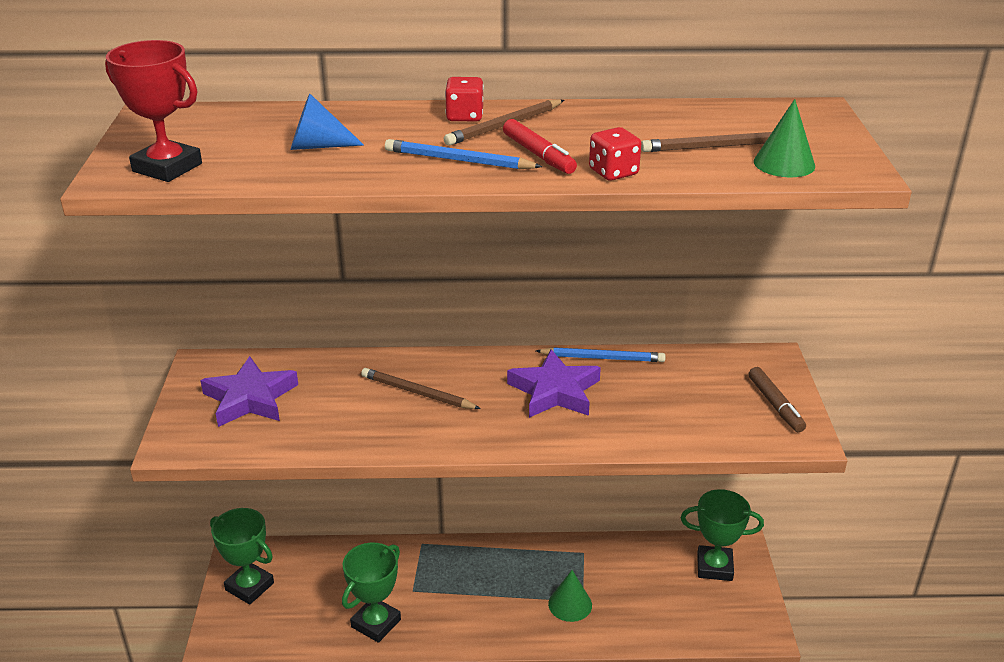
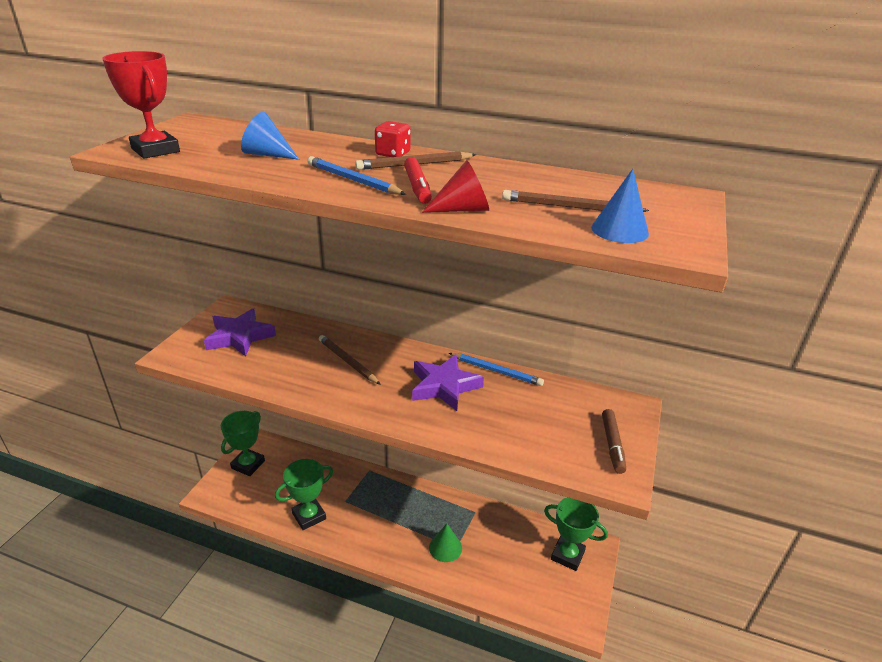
camera: 20 degrees right, 0 degrees up
(249, 586) = (248, 464): green trophy -> green trophy turned 60 degrees clockwise
(613, 172) = (463, 209): red dice -> red cone
(784, 163) = (619, 230): green cone -> blue cone

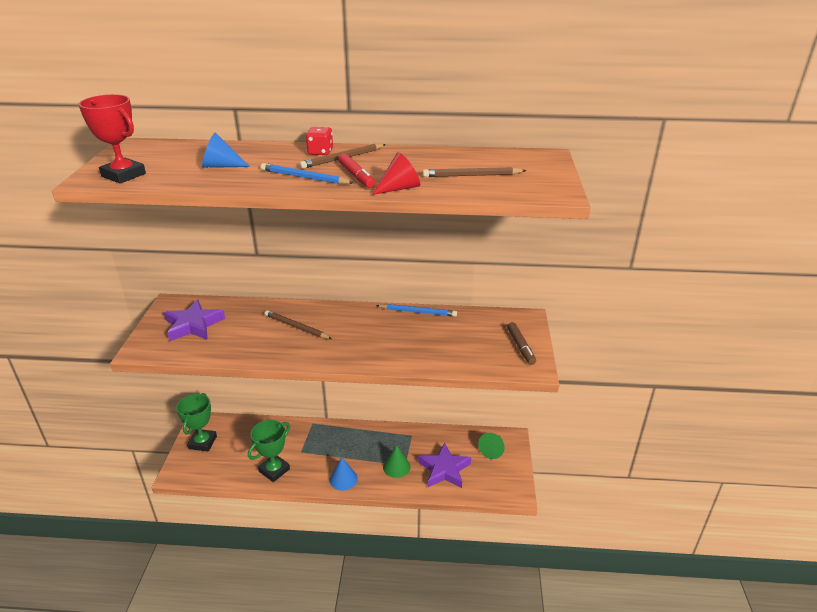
camera: 15 degrees left, 0 degrees up
(444, 386) = (382, 331): purple star -> purple star (444, 469)
(567, 555) = (492, 449): green trophy -> green cone
(619, 230) = (512, 187): blue cone -> blue cone (343, 479)

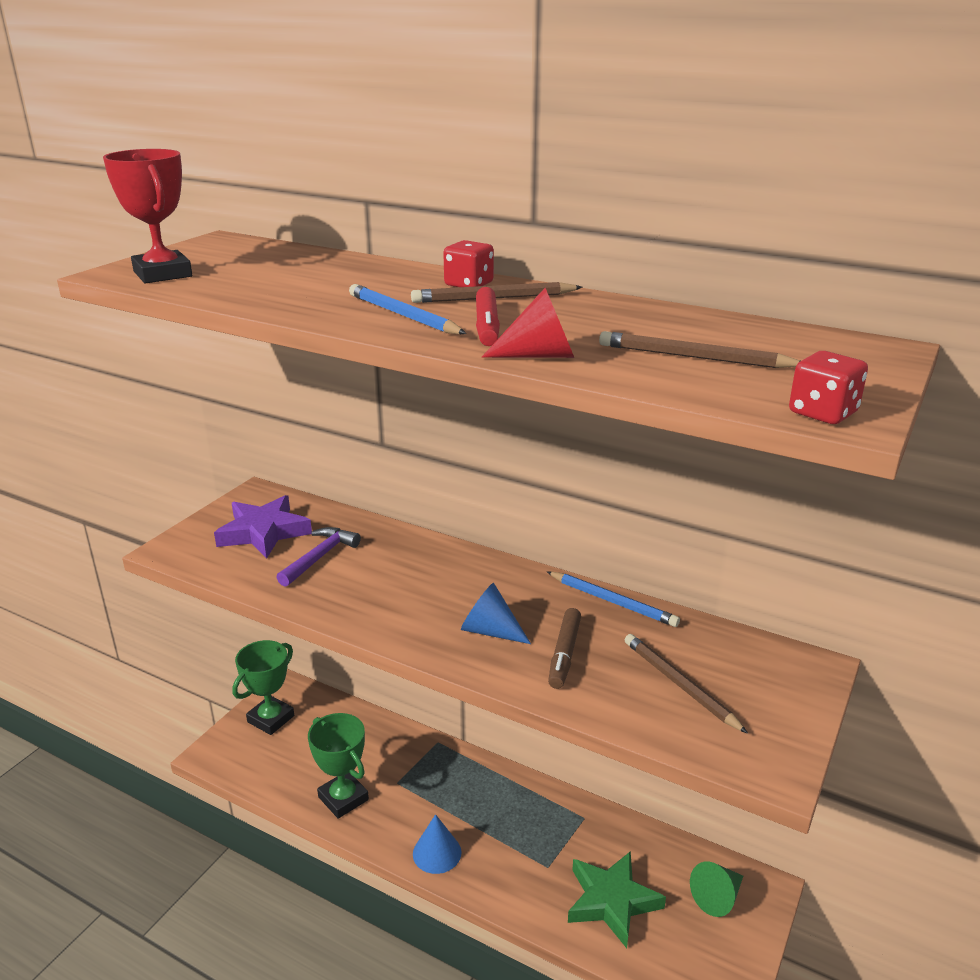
camera: 25 degrees right, 5 degrees down
(221, 166) = (302, 282): blue cone -> blue cone (490, 631)
(240, 330) = (320, 557): none -> purple hammer
(274, 470) = (343, 798): green trophy -> green trophy turned 75 degrees clockwise
(296, 327) = (403, 574): brown pencil -> brown pencil (680, 685)
(396, 467) = (532, 864): green cone -> none
(444, 469) = (612, 901): purple star -> green star
(520, 347) = (769, 719): brown marker -> brown marker (564, 654)
(548, 193) = (823, 413): none -> red dice

